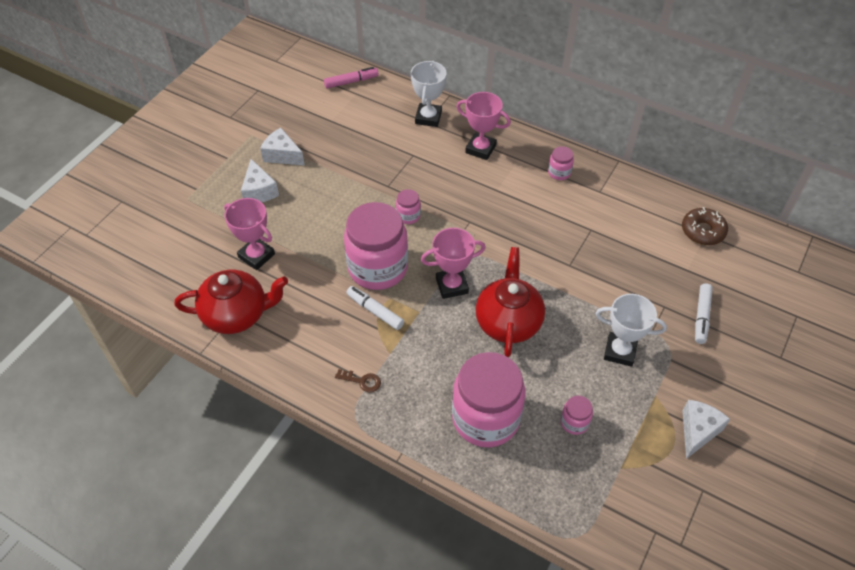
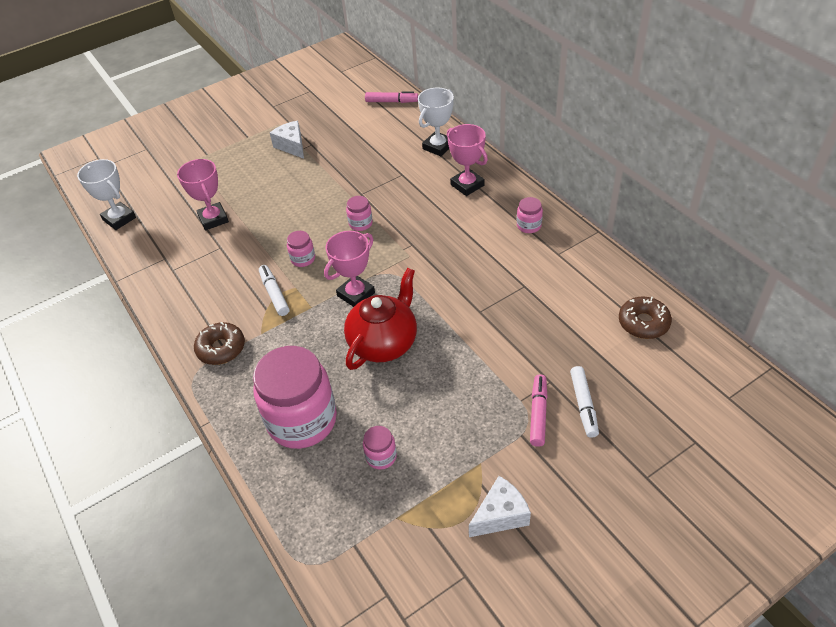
camera: 30 degrees right, 5 degrees down
(237, 315) = (164, 260): red teapot -> none
(259, 191) = (253, 169): white cheese -> none
(362, 381) = (221, 348): brown key -> brown donut
(378, 268) = (303, 259): pink jar -> pink jar, size x0.42
(452, 285) = (356, 294): pink trophy -> pink trophy turned 60 degrees counterclockwise
(620, 351) = (473, 408): white trophy -> white trophy (119, 219)
(672, 337) = (538, 413): none -> pink marker
(701, 317) = (583, 405): white marker -> white marker turned 45 degrees counterclockwise

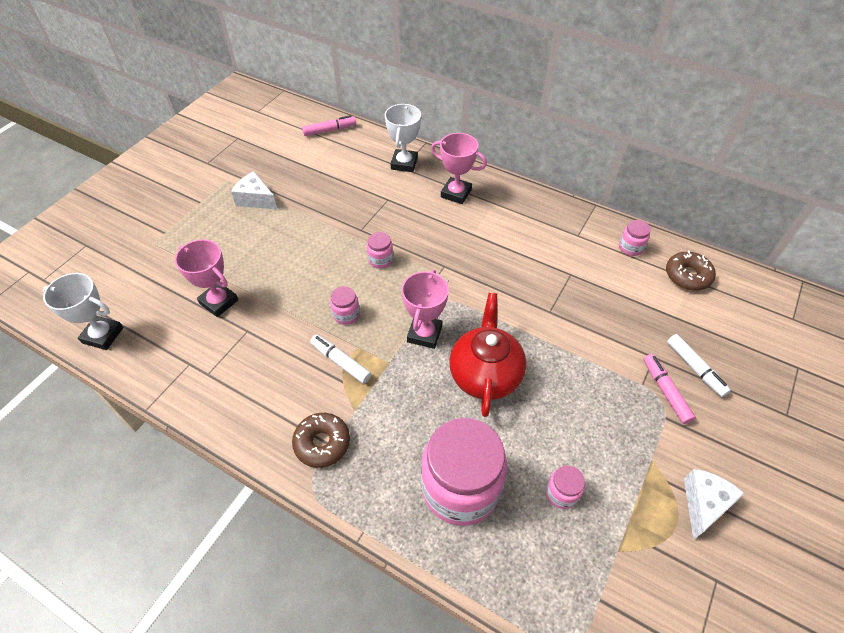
camera: 30 degrees left, 5 degrees up
(529, 226) = (536, 216): pink jar -> pink jar (630, 248)

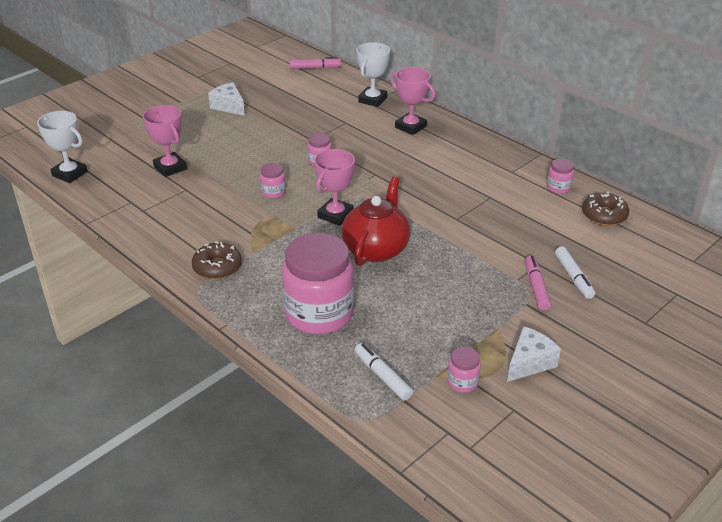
camera: 15 degrees right, 15 degrees down
(341, 362) = (255, 221): white marker -> white marker (382, 376)
(561, 493) = (405, 333): pink jar -> pink jar (462, 382)

